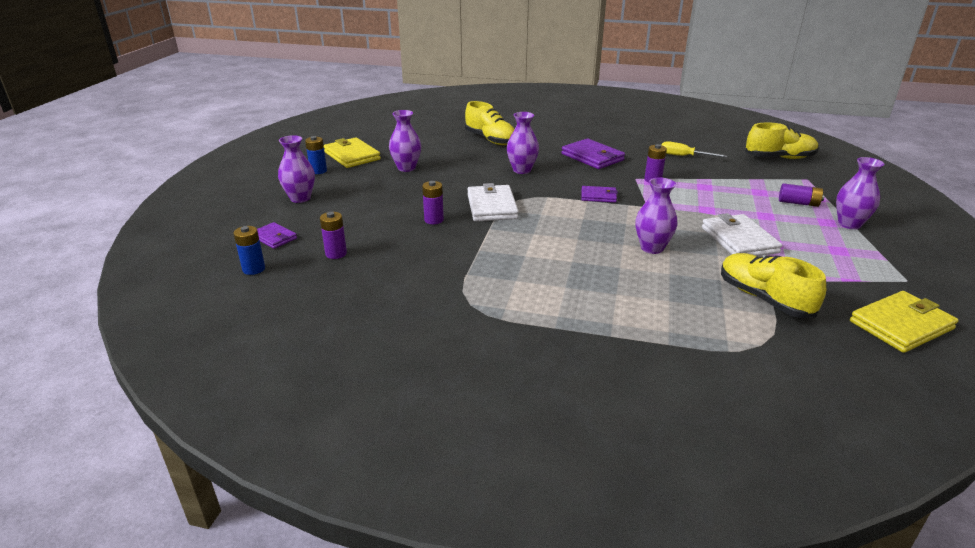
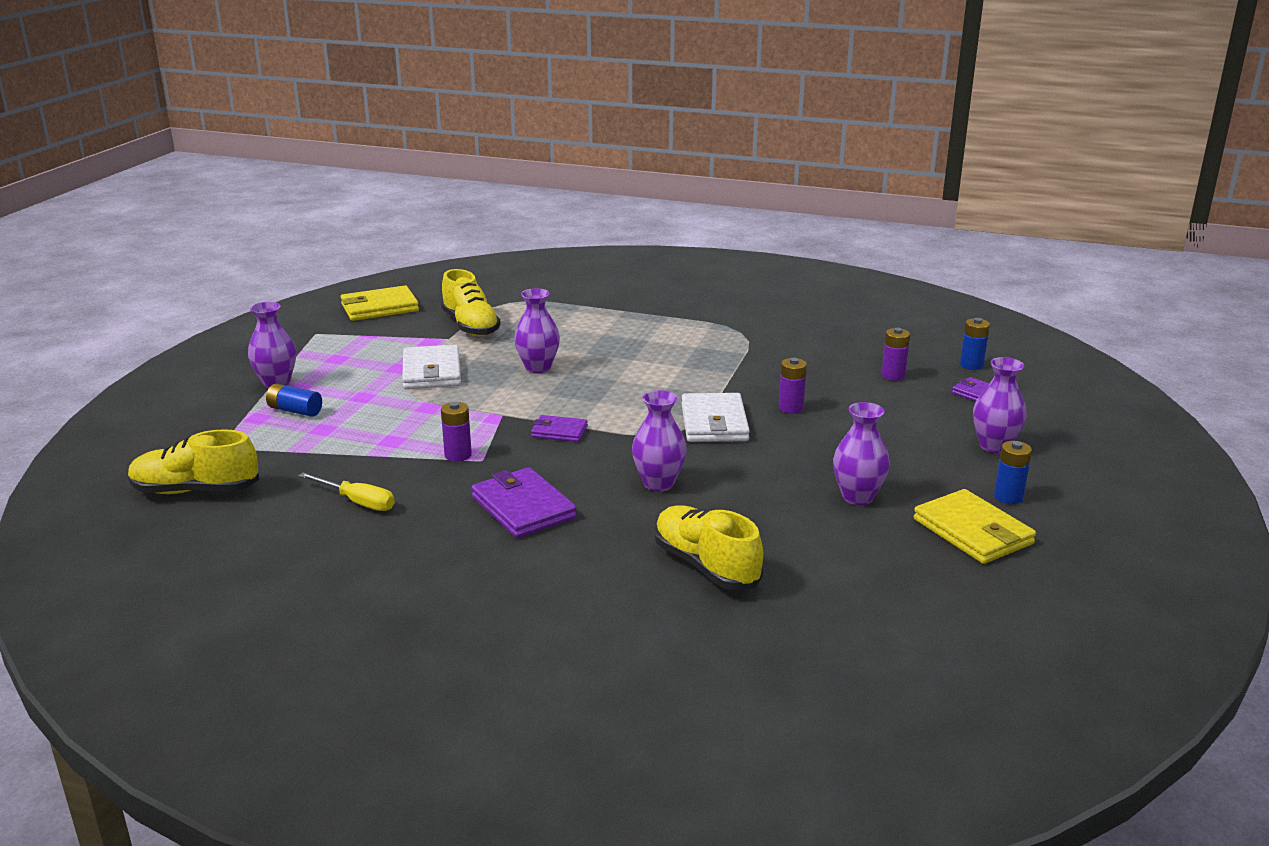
camera: 175 degrees left, 5 degrees down
(798, 203) = (295, 411): purple battery -> blue battery

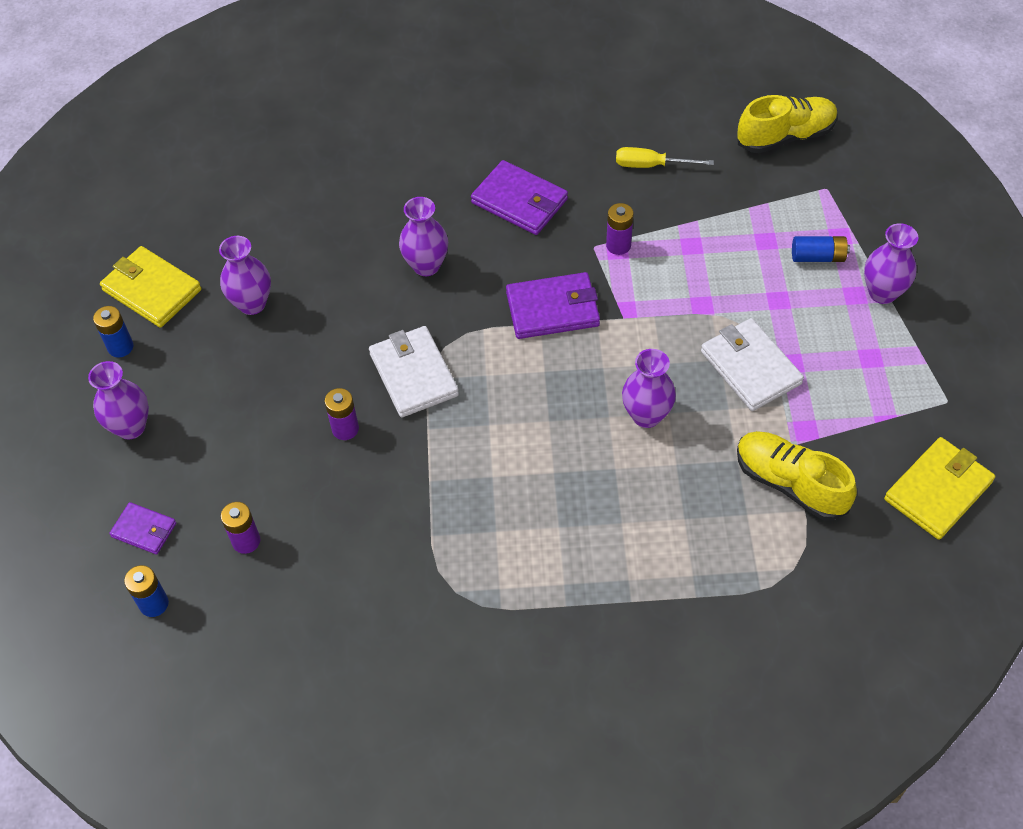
camera: 160 degrees right, 30 degrees up
(559, 431) = (553, 309): purple wallet -> purple wallet, size x1.72
(706, 566) = (351, 186): yellow shoe -> none

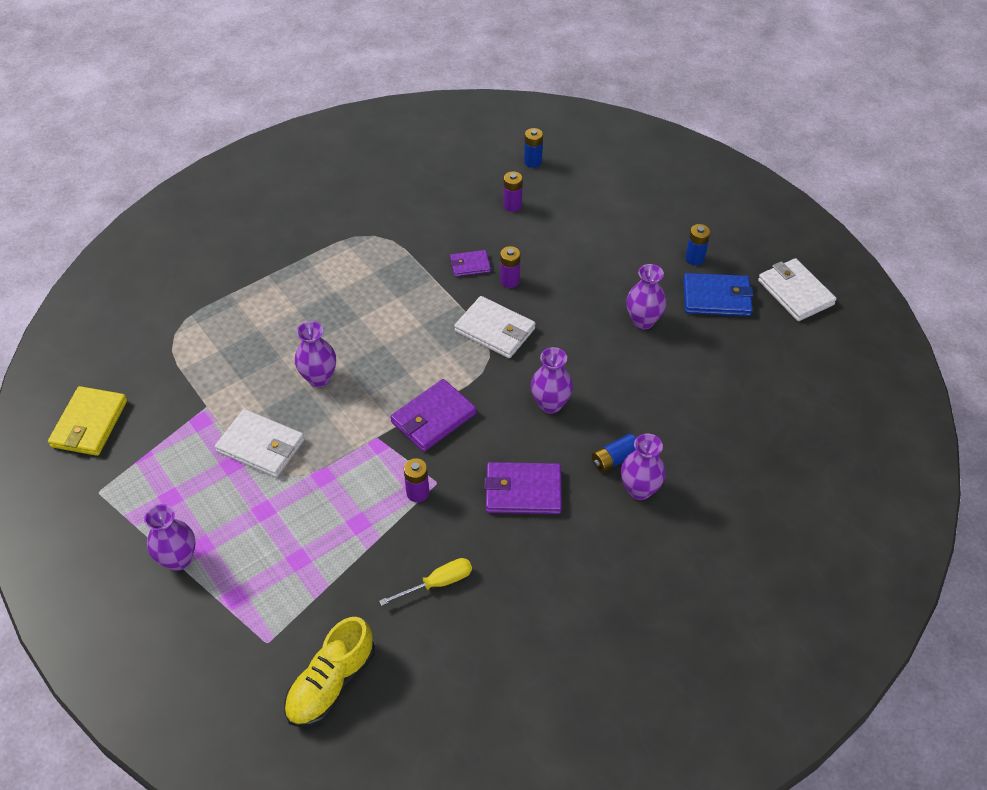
camera: 145 degrees right, 5 degrees down
(70, 255) = (795, 292): none -> white wallet
(131, 427) = (637, 224): purple vase -> purple vase (639, 489)
(144, 530) = (573, 186): purple wallet -> purple wallet (470, 265)
(152, 290) = (716, 298): yellow wallet -> blue wallet
(790, 484) = (197, 381): yellow shoe -> none
(818, 257) = (246, 566): blue battery -> blue battery (614, 459)

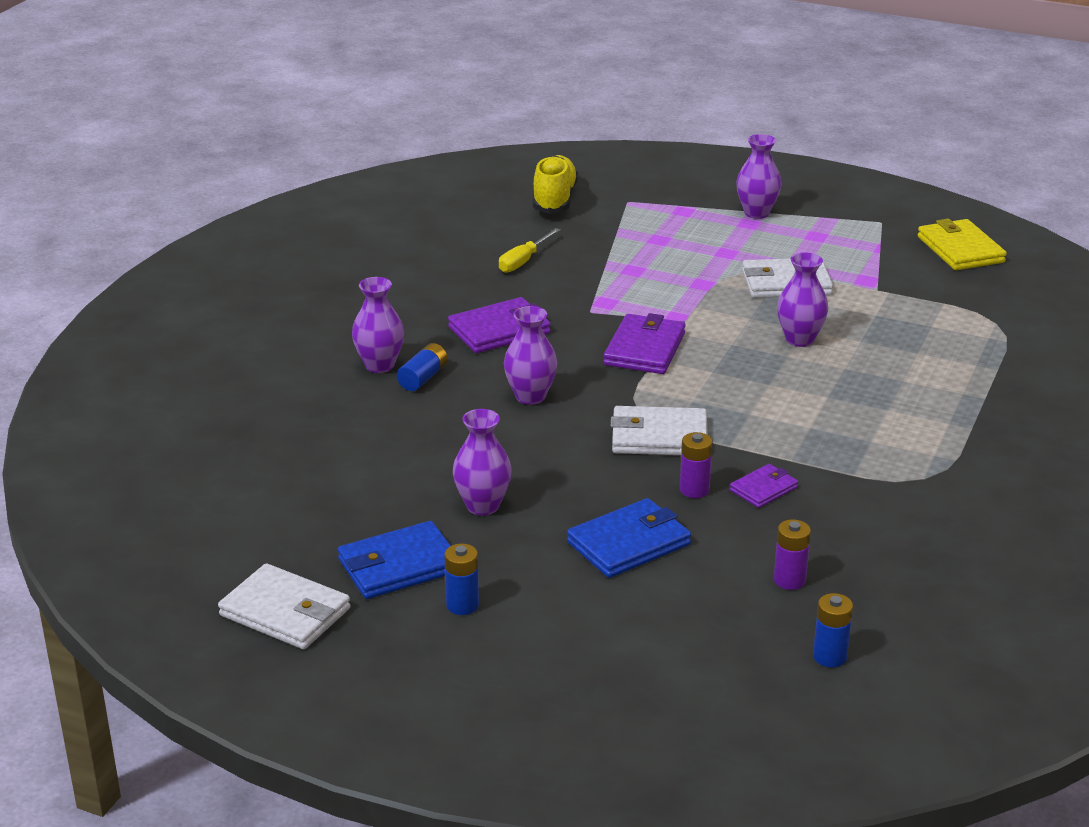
camera: 150 degrees right, 20 degrees down
(417, 493) = (600, 300): purple battery -> none
(577, 260) = (629, 543): none -> blue wallet

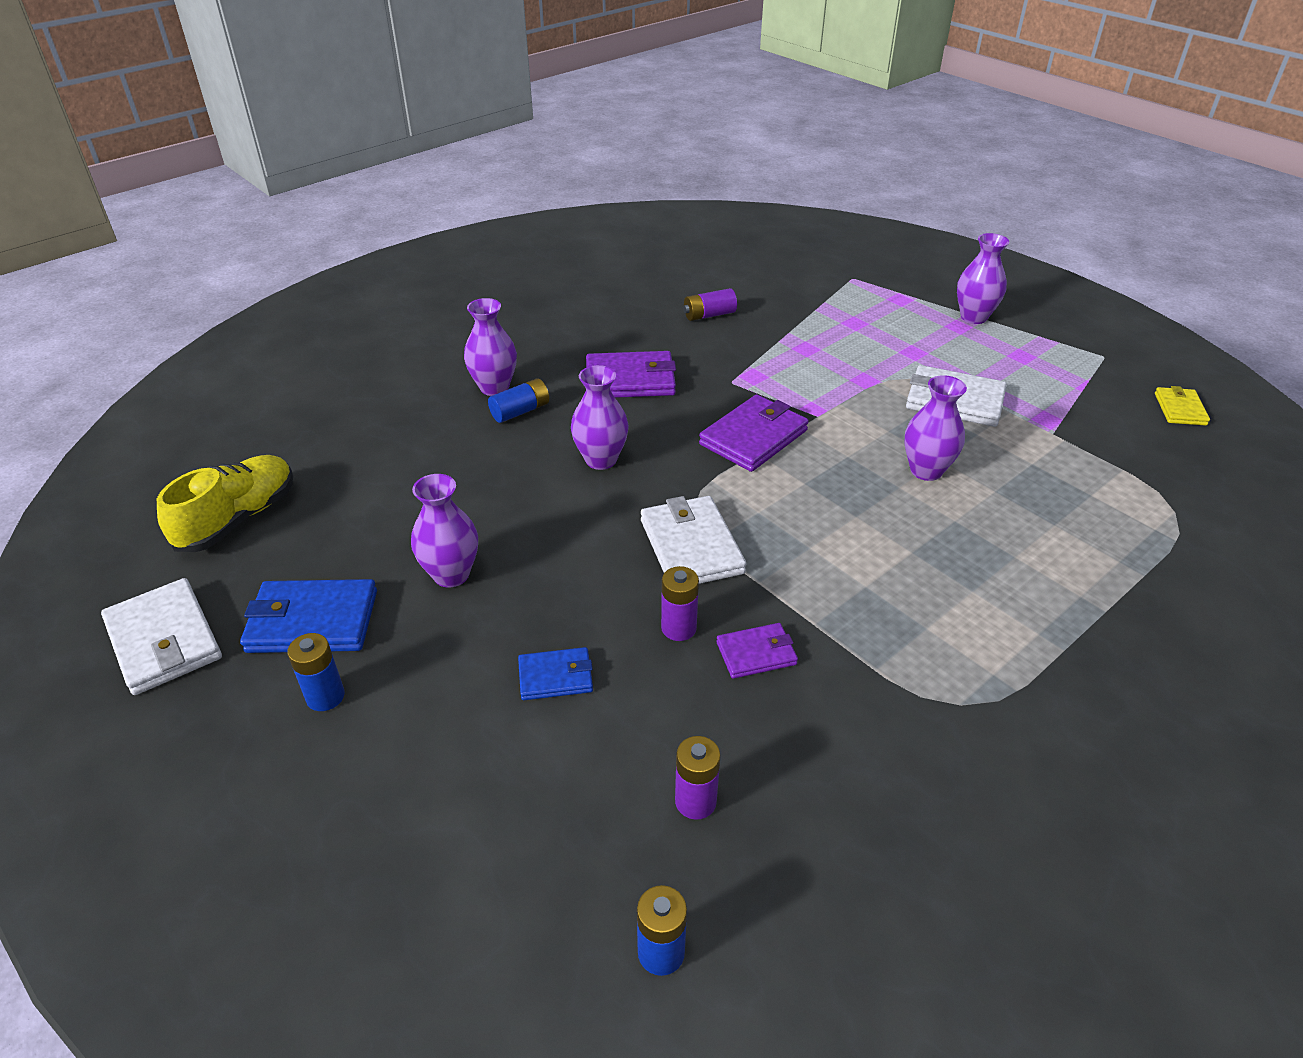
camera: 25 degrees right, 10 degrees up
(523, 261) = (709, 315): yellow screwdriver -> purple battery
(554, 200) = (784, 262): yellow shoe -> yellow shoe (238, 519)
(629, 543) = (555, 677): blue wallet -> blue wallet, size x0.58
(659, 436) = (691, 546): white wallet -> white wallet turned 45 degrees clockwise
(960, 249) = (1180, 409): yellow wallet -> yellow wallet, size x0.58

